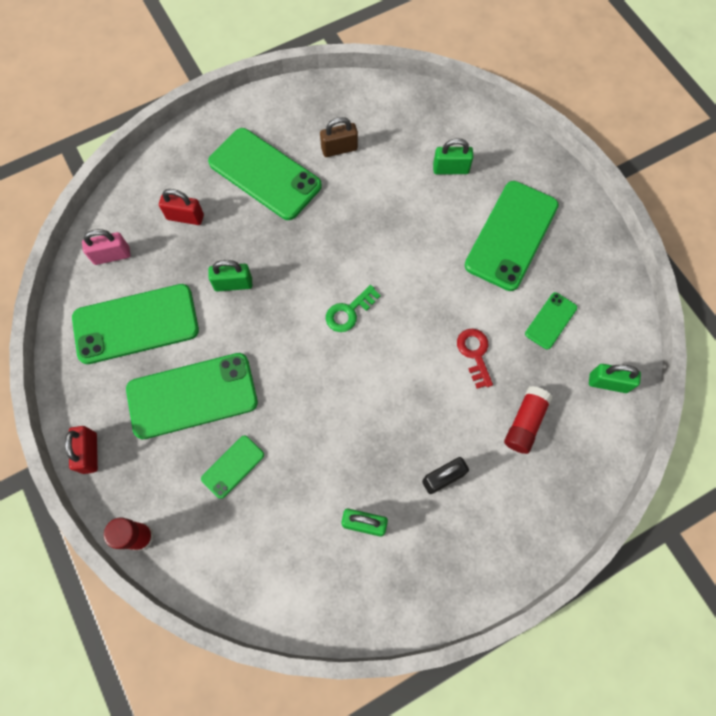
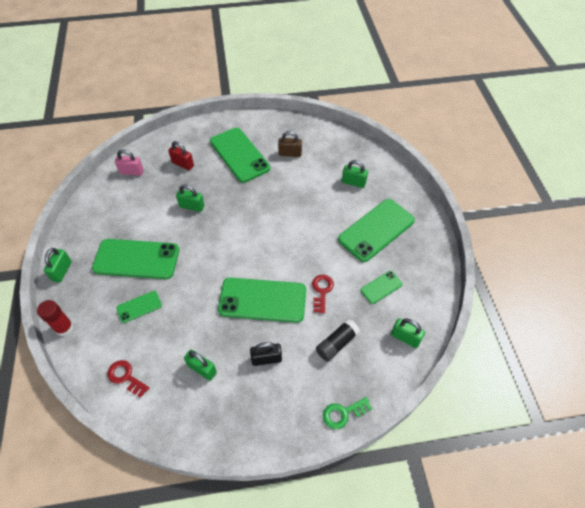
camera: 20 degrees right, 15 degrees down
(90, 453) = (62, 271): red padlock -> green padlock
(136, 324) = (125, 211): green phone -> green phone (262, 300)
(265, 573) = (126, 377): none -> red key
(349, 312) = (253, 242): green key -> green key (343, 413)
(525, 422) = (337, 343): red glue stick -> black glue stick

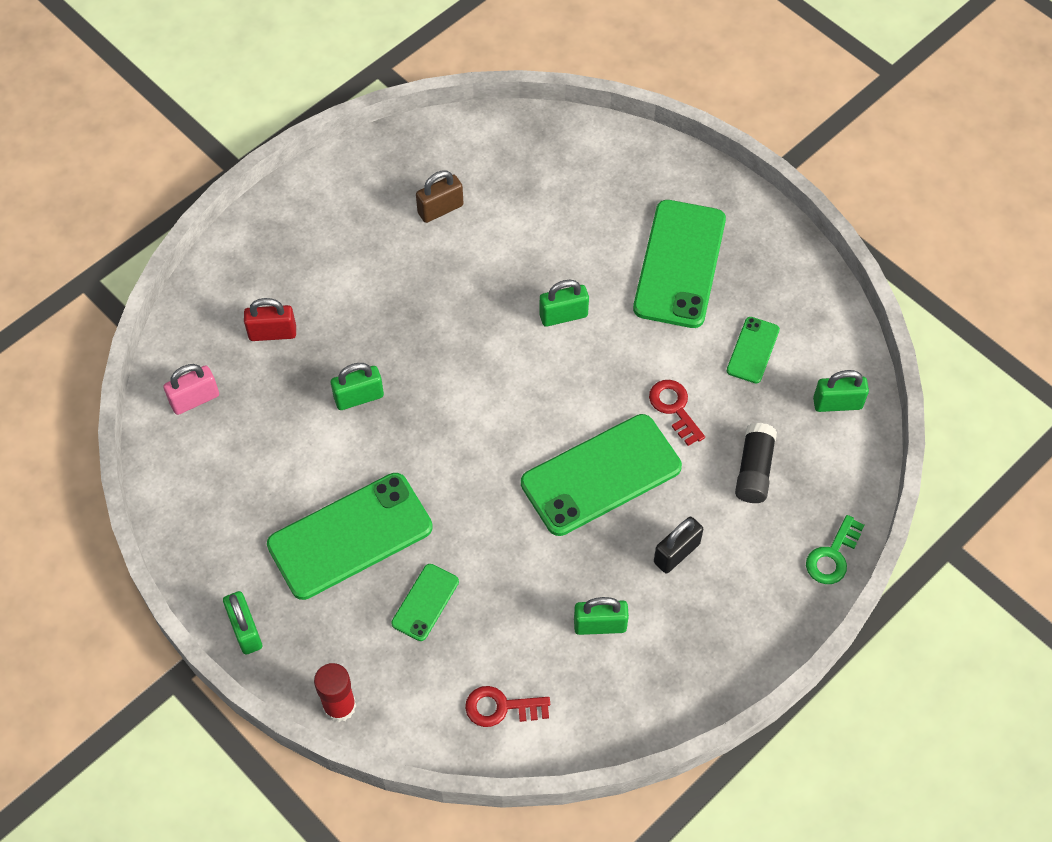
camera: 35 degrees left, 5 degrees up
(239, 155) = (356, 260): green phone -> none
(353, 182) = (584, 203): green padlock -> green padlock (563, 315)

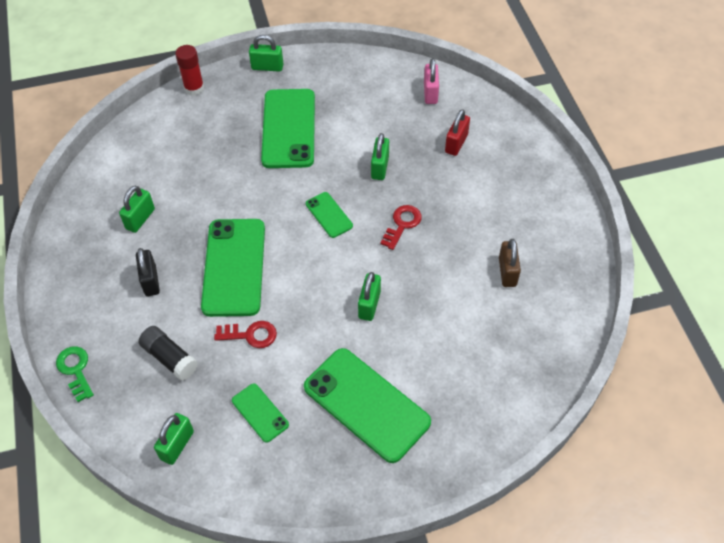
camera: 120 degrees right, 5 degrees down
(425, 602) = (222, 145): green phone -> green phone (329, 215)
(501, 707) = (134, 153): red key -> red key (402, 224)

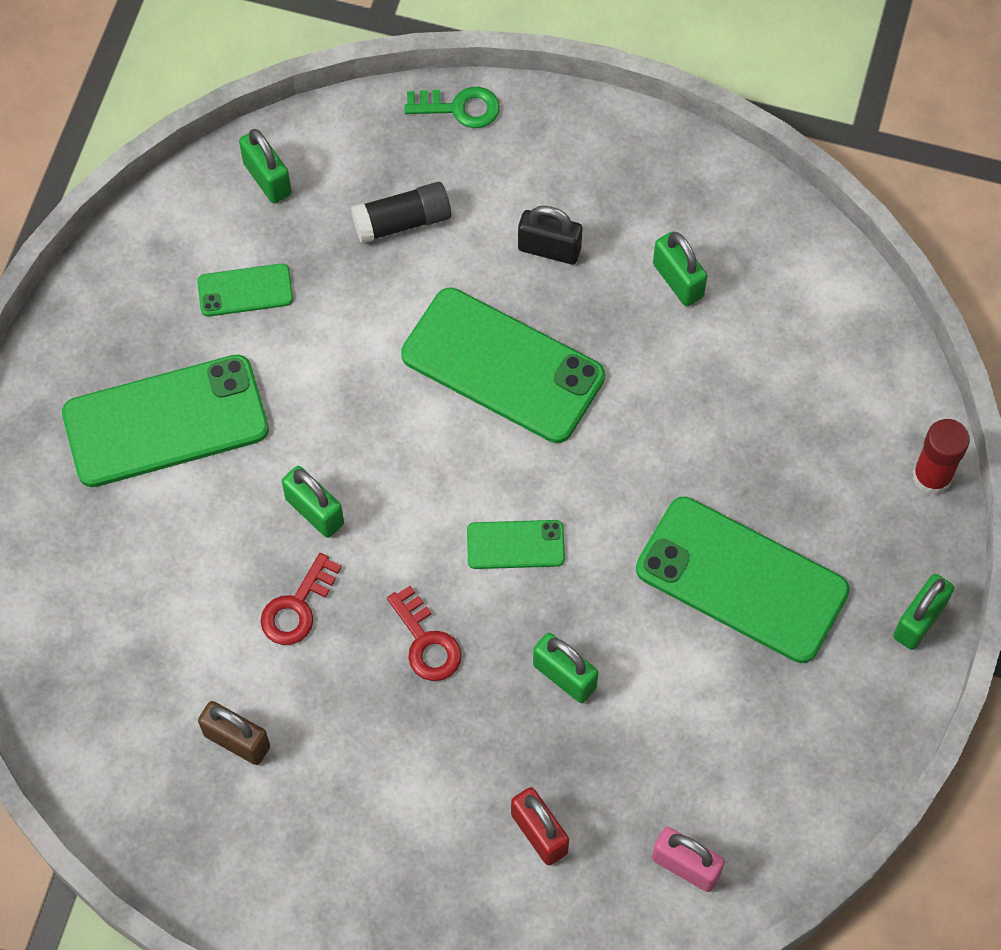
camera: 120 degrees right, 10 degrees up
(250, 335) = (371, 333): red key -> red key (297, 607)

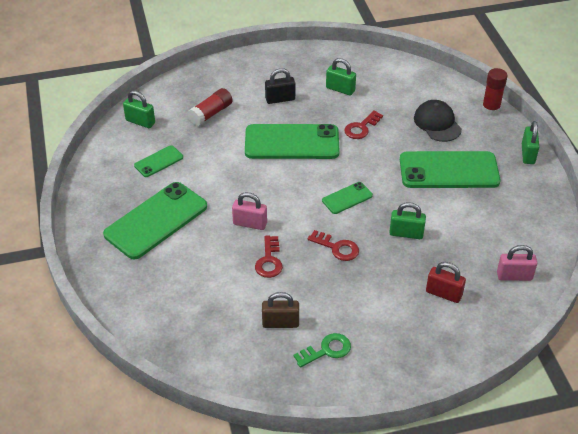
camera: 30 degrees left, 20 degrees down
(314, 511) = (250, 223): green padlock -> pink padlock
(402, 222) = (211, 113): black glue stick -> red glue stick
(459, 108) = (206, 70): green key -> green key (326, 350)
(652, 396) = (361, 128): none -> red key
(802, 458) = (437, 123): none -> black cap

